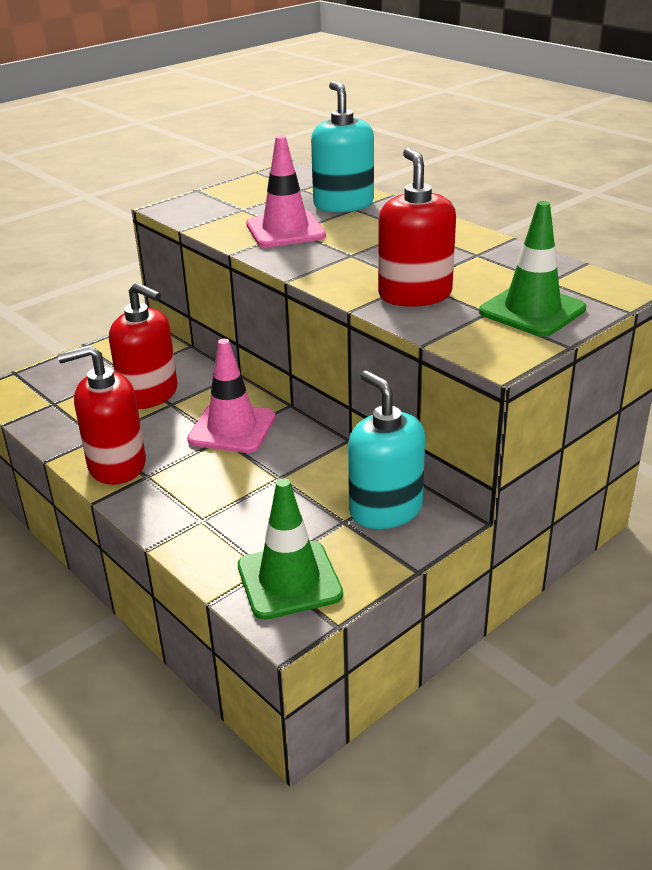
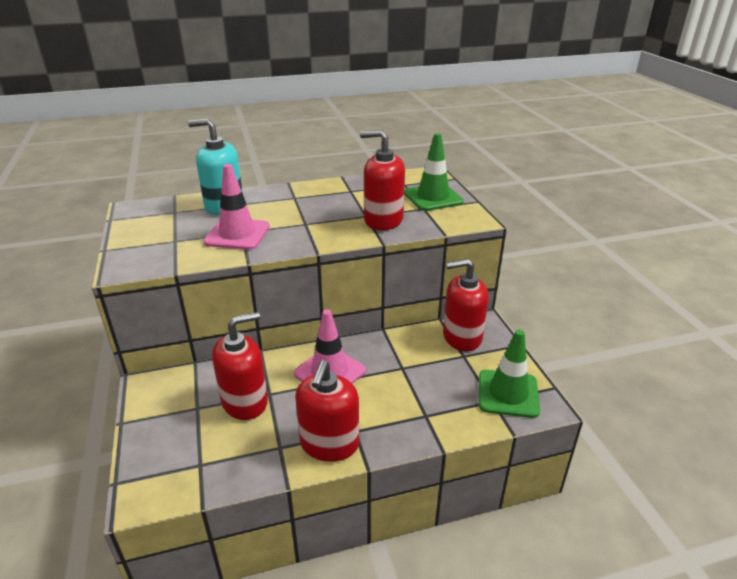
camera: 65 degrees left, 0 degrees up
(385, 509) = (462, 337): turquoise soap dispenser -> red soap dispenser

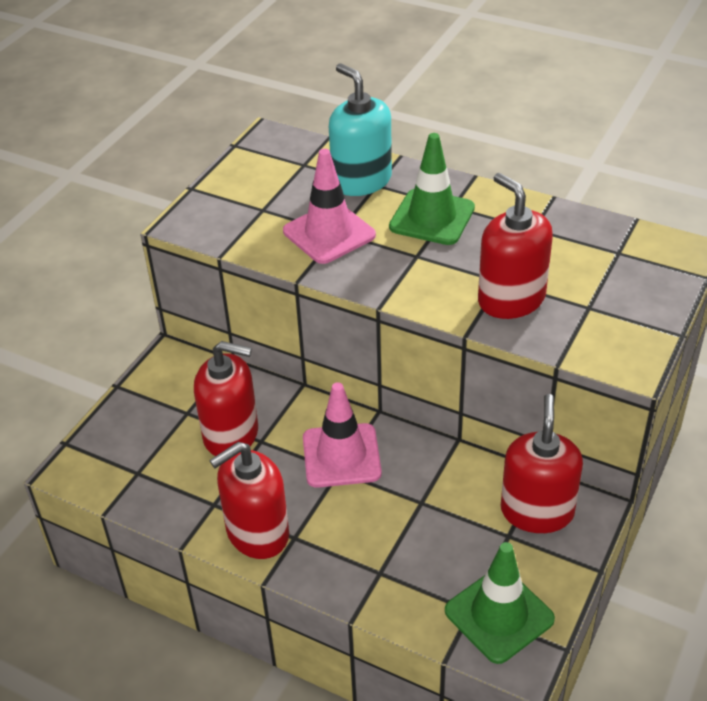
camera: 45 degrees right, 10 degrees up
(433, 197) = (625, 296): green traffic cone -> green traffic cone (432, 217)
(462, 337) = (537, 511): red soap dispenser -> red soap dispenser turned 60 degrees clockwise

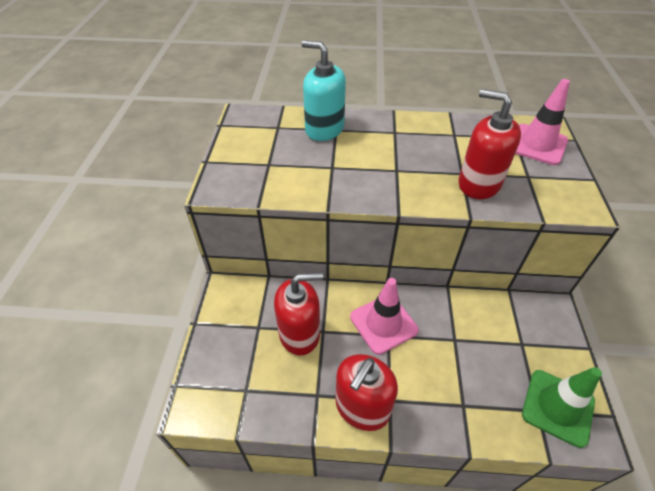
camera: 25 degrees left, 5 degrees up
(329, 233) = (327, 170): pink traffic cone -> pink traffic cone (537, 144)
(432, 217) = (387, 142): green traffic cone -> none
(537, 511) = (526, 320): red soap dispenser -> none

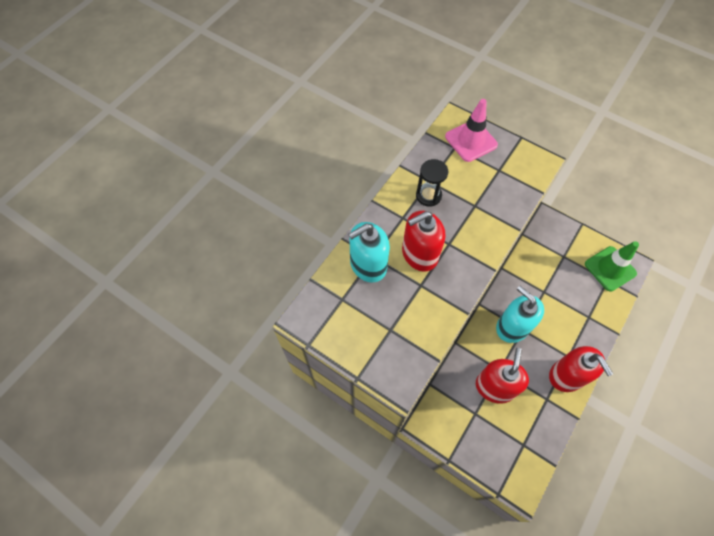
camera: 60 degrees left, 15 degrees up
(383, 323) = (512, 327): pink traffic cone -> turquoise soap dispenser
(437, 139) = (428, 195): none -> black hourglass
(479, 184) = (491, 203): red soap dispenser -> red soap dispenser (419, 254)

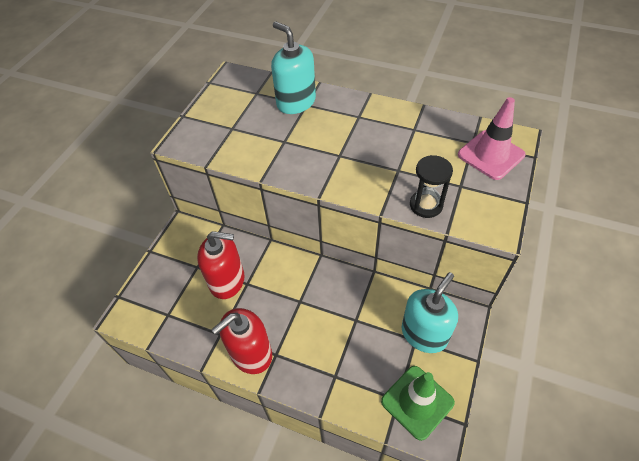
camera: 80 degrees right, 10 degrees down
(419, 254) = (319, 135): red soap dispenser -> none
(428, 195) = (394, 131): black hourglass -> black hourglass (426, 205)
(512, 327) = (300, 290): turquoise soap dispenser -> turquoise soap dispenser (424, 334)

